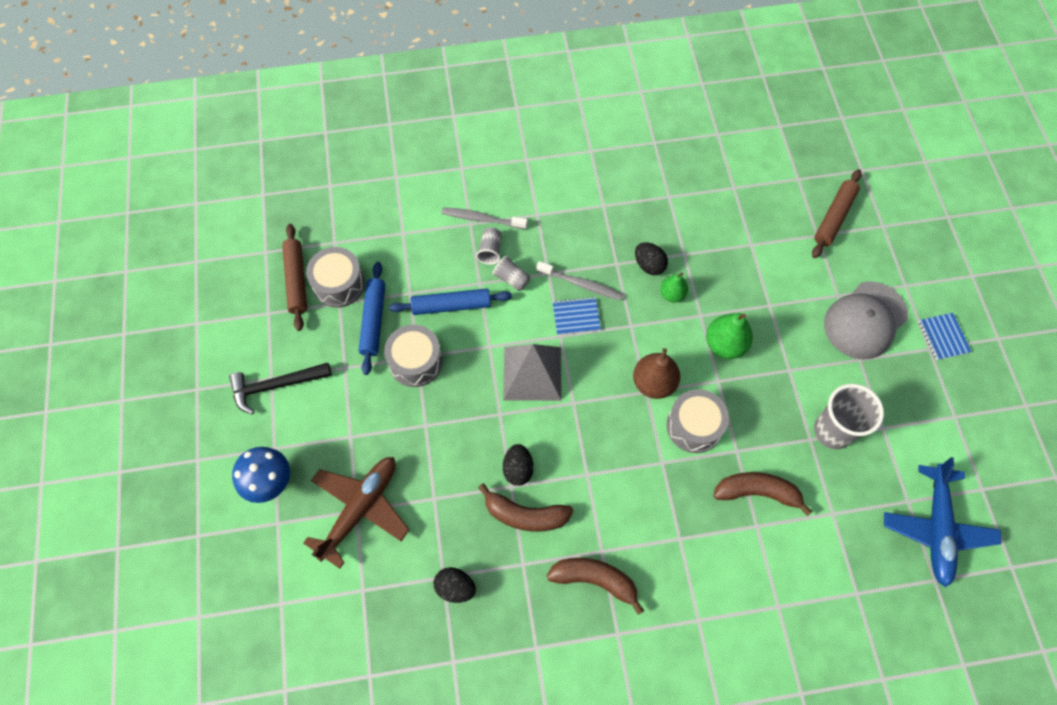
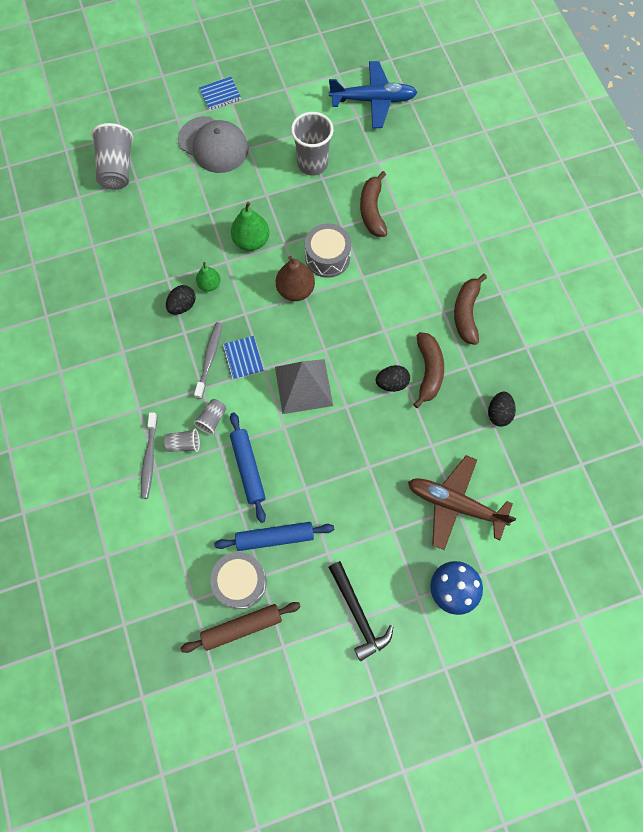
camera: 100 degrees left, 5 degrees up
(415, 362) = (310, 488): grey drum -> none
(834, 217) = (117, 168): brown rolling pin -> grey cup

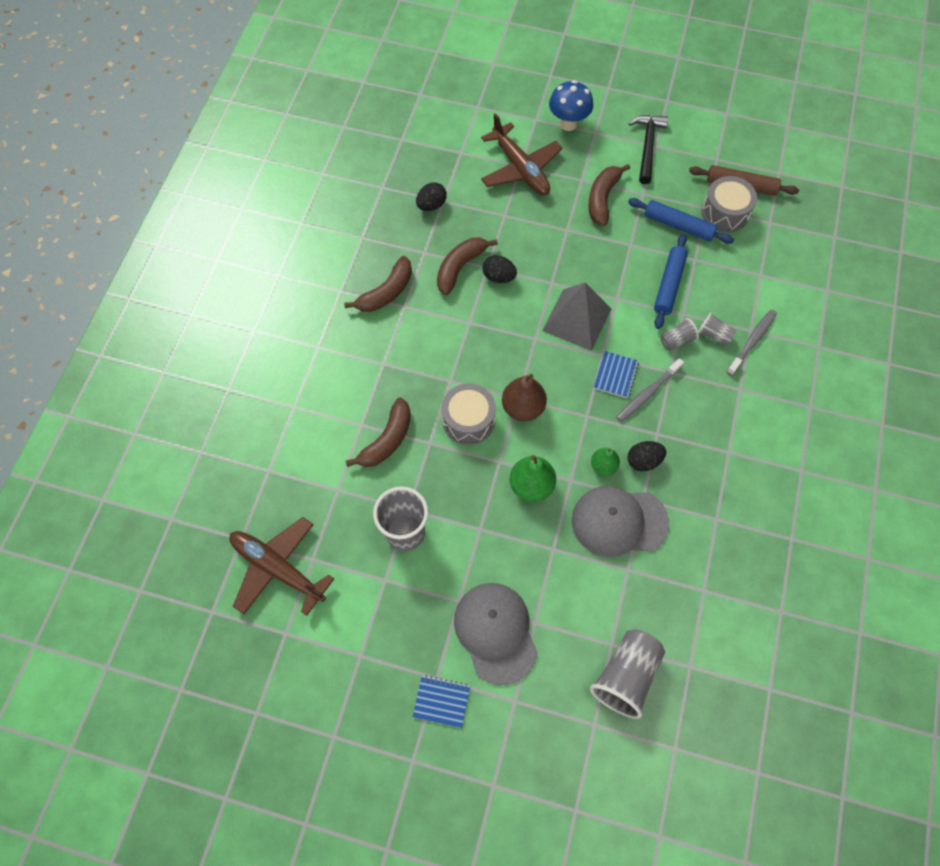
camera: 145 degrees left, 5 degrees down
(175, 254) = (619, 521): none -> grey cap
(360, 521) = (602, 198): none -> brown banana
(373, 100) = (277, 568): blue plane -> brown plane

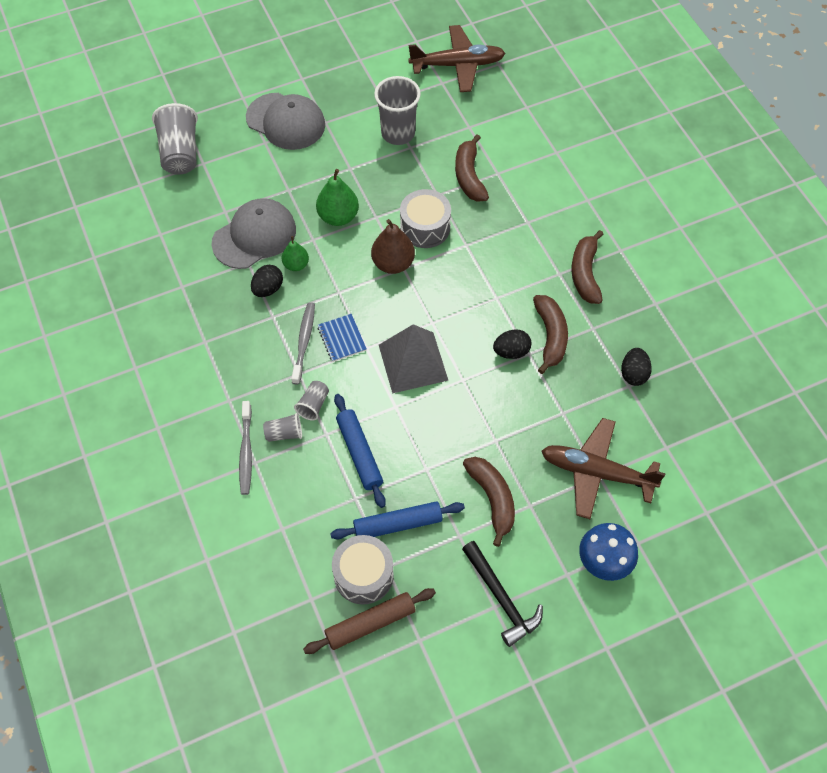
camera: 140 degrees right, 5 degrees down
(441, 701) = (288, 70): blue notebook -> none

